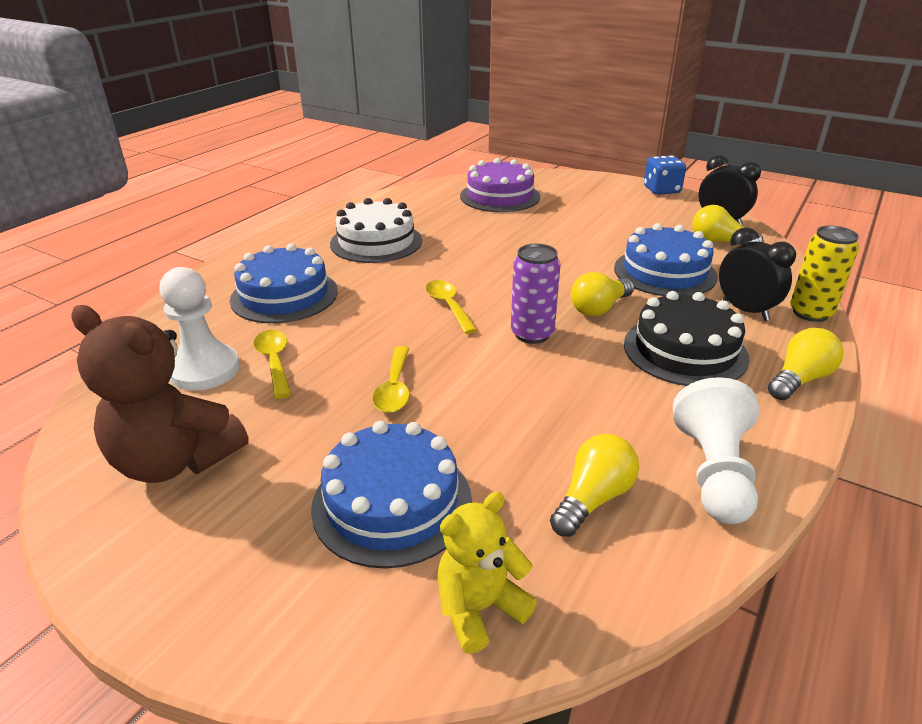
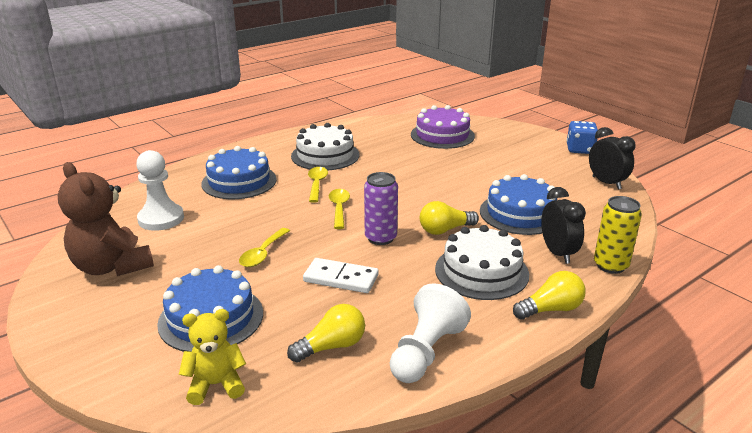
camera: 20 degrees right, 5 degrees down
(274, 362) = (203, 222): yellow spoon -> yellow spoon (317, 184)
(526, 399) = (341, 278): none -> white domino
(685, 350) = (481, 271): black cake -> white cake
(719, 242) = (588, 199): yellow light bulb -> none

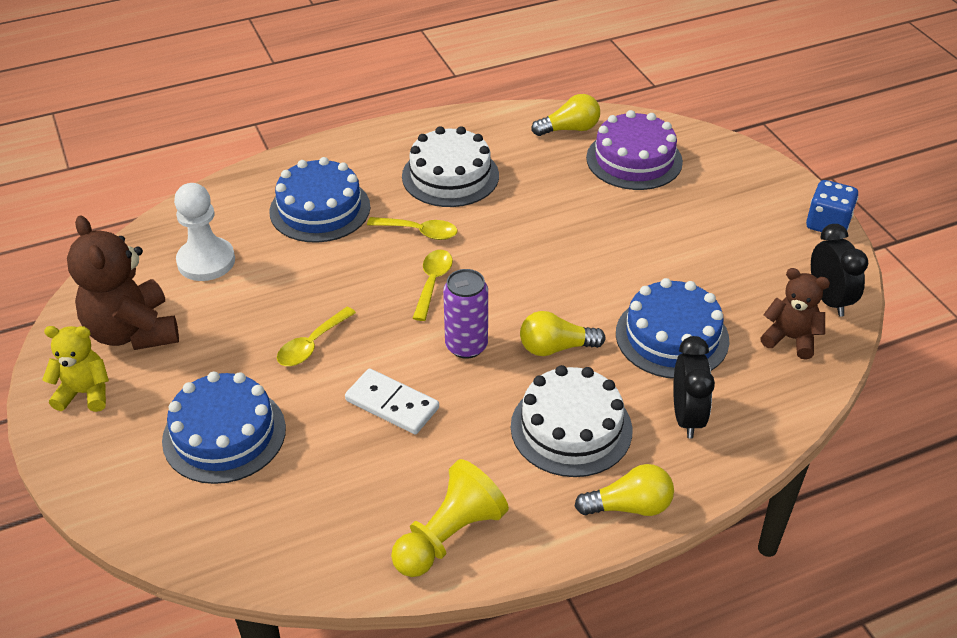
camera: 15 degrees right, 15 degrees up
(216, 385) = (205, 529): yellow teddy bear -> yellow teddy bear (85, 393)
(317, 184) = (419, 232): yellow spoon -> yellow spoon turned 90 degrees clockwise
(332, 346) = (345, 504): yellow light bulb -> yellow light bulb (569, 129)
(426, 352) = (449, 536): white pawn -> yellow pawn
(596, 204) = (790, 338): none -> brown teddy bear
(610, 265) = (747, 452): yellow can -> none

